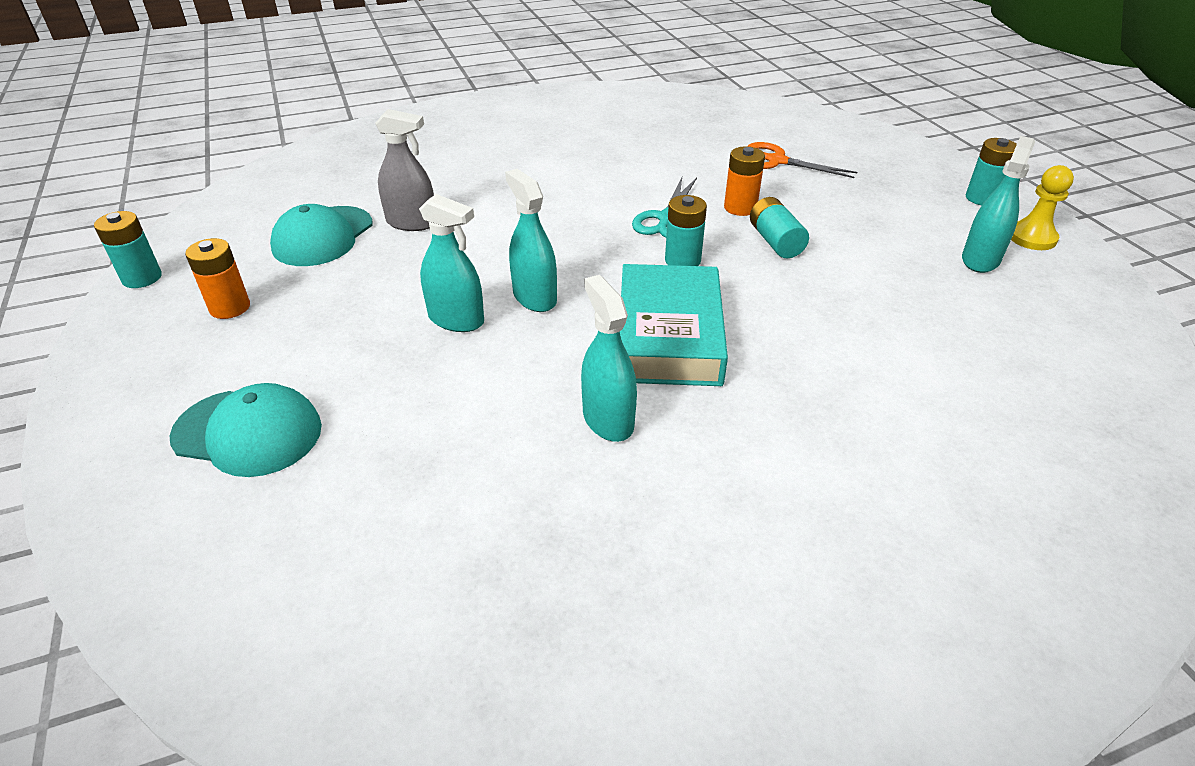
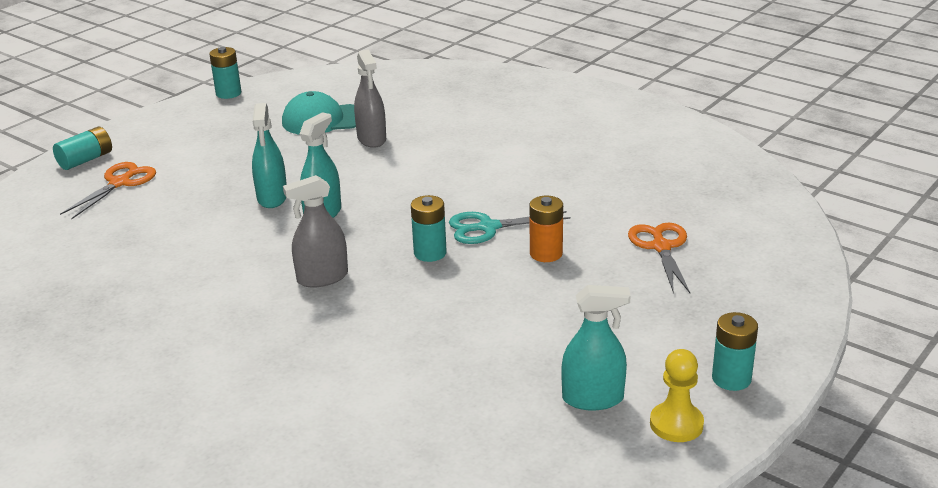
camera: 60 degrees right, 10 degrees down
(230, 307) = (222, 128): orange battery -> none
(248, 432) = (120, 183): turquoise cap -> orange scissors
(608, 419) = (210, 284): turquoise spray bottle -> none
(669, 336) = (322, 278): turquoise book -> grey spray bottle
(775, 242) = (505, 285): turquoise battery -> turquoise battery (86, 160)

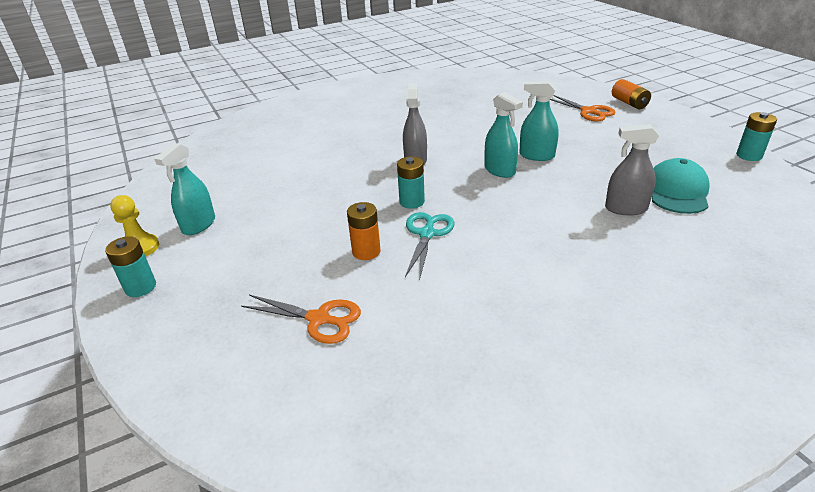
camera: 115 degrees right, 5 degrees up
(86, 160) = (629, 103): turquoise battery -> orange battery

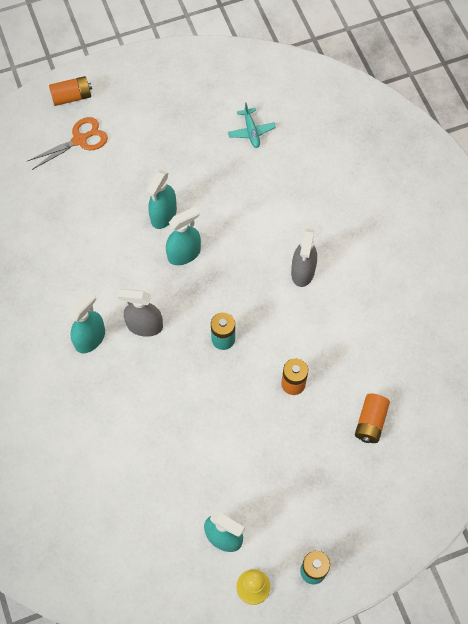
camera: 85 degrees left, 30 degrees up
(319, 319) = (370, 422): orange scissors -> orange battery
(397, 139) = (90, 338): none -> turquoise spray bottle
(427, 234) = (276, 333): turquoise scissors -> none
(626, 208) = (268, 177): grey spray bottle -> grey spray bottle (303, 271)
(677, 191) = (251, 131): turquoise cap -> turquoise plane
(749, 155) = (207, 55): turquoise battery -> none

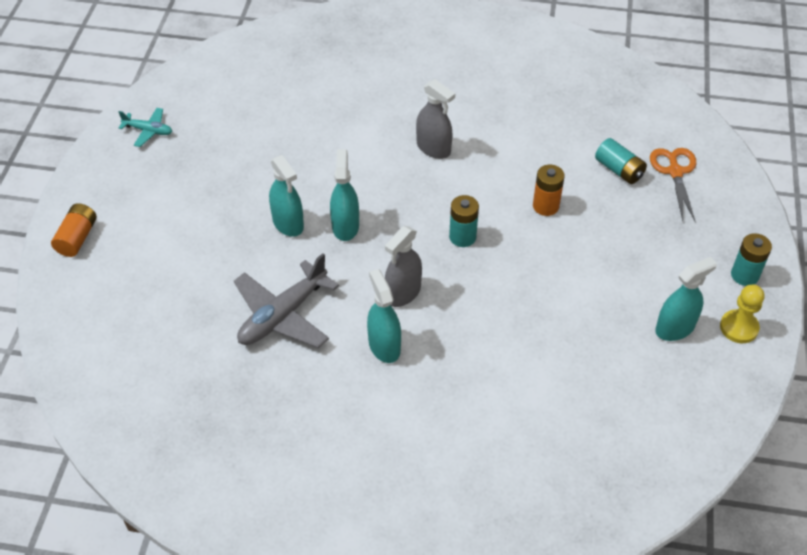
camera: 60 degrees left, 15 degrees down
(80, 140) = (137, 254): orange scissors -> orange scissors (675, 172)
(80, 259) = (283, 315): none -> grey plane
(251, 131) = (251, 118): turquoise plane -> turquoise plane (148, 131)
(370, 422) = (619, 170): orange battery -> turquoise battery

